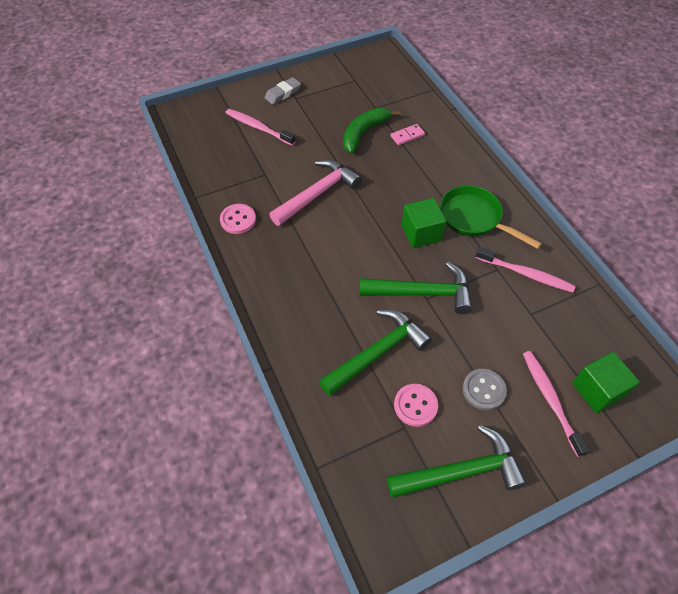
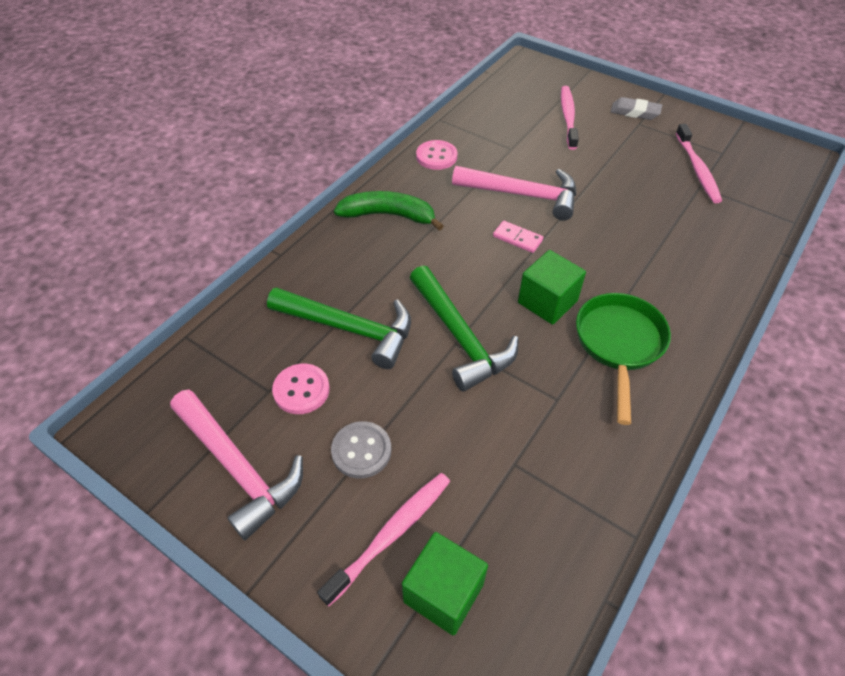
camera: 60 degrees right, 5 degrees down
(364, 133) = (649, 193): green banana -> green banana (389, 215)
(407, 136) = (687, 230): pink domino -> pink domino (517, 238)
(461, 471) = (238, 467): green hammer -> pink hammer
(526, 274) = (576, 435): pink toothbrush -> pink toothbrush (697, 169)

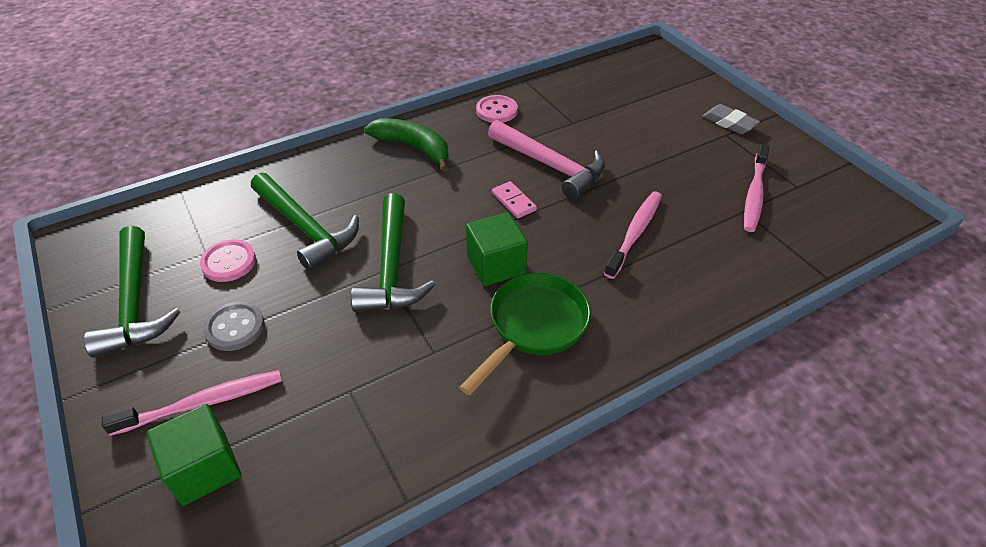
camera: 25 degrees right, 5 degrees down
(238, 467) = (135, 303): pink hammer -> green hammer
(568, 117) = (653, 110): pink toothbrush -> pink toothbrush (635, 233)

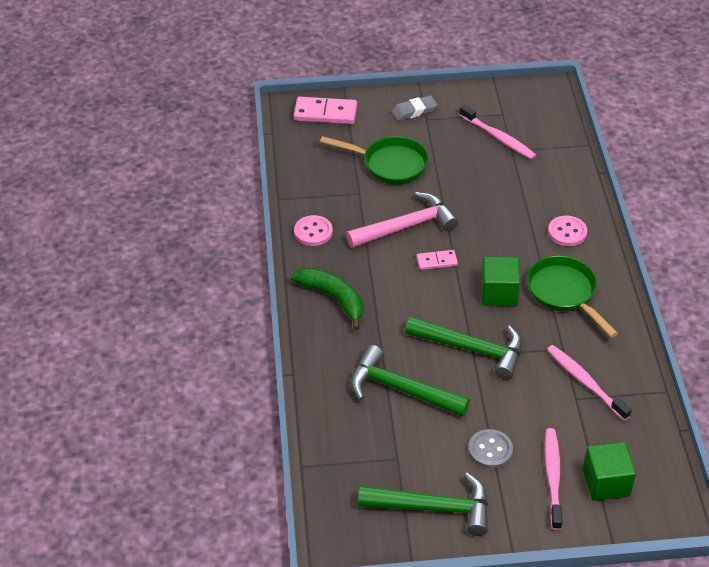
camera: 65 degrees left, 0 degrees up
(229, 262) = (416, 444): pink button -> pink button (567, 232)
(306, 228) = (400, 389): green hammer -> green hammer turned 135 degrees counterclockwise
(413, 147) = (333, 298): green banana -> green banana turned 75 degrees clockwise
(633, 130) = (390, 164): none -> green pan
(635, 233) = (505, 212): pink toothbrush -> pink toothbrush (585, 382)
(666, 72) = (325, 113): none -> pink domino

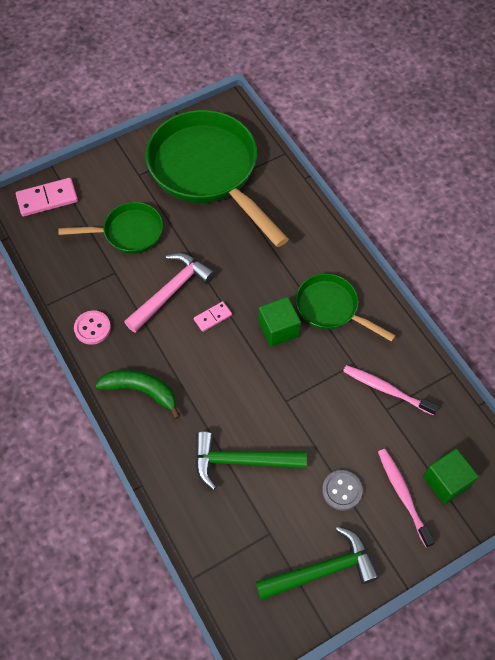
camera: 25 degrees left, 15 degrees up
(414, 111) = (124, 170): grey eraser -> none
(472, 349) = (282, 395): green hammer -> none
(498, 137) = (208, 172): pink toothbrush -> green pan
(567, 232) = (306, 246): pink button -> none

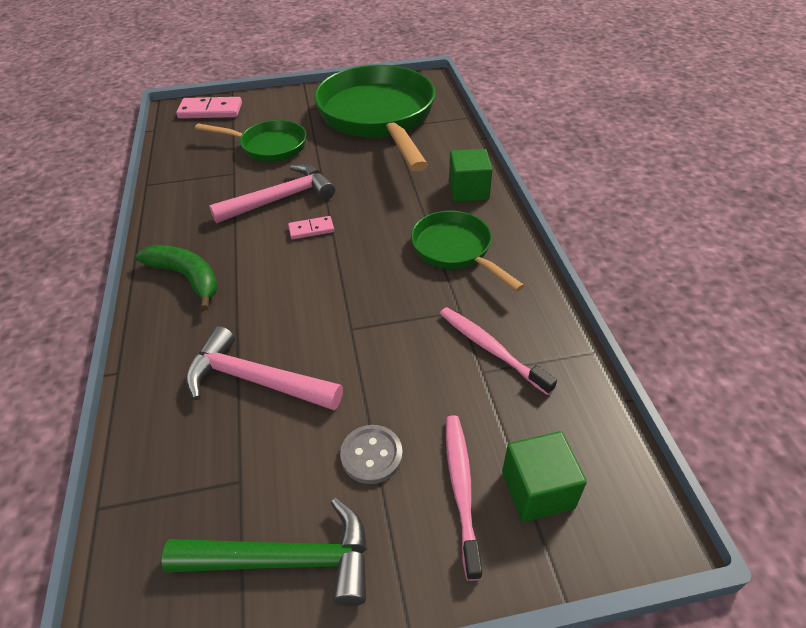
camera: 20 degrees right, 15 degrees down
(92, 328) = (177, 212): pink button -> none
(241, 461) = (255, 380): green hammer -> pink hammer
(278, 329) = (381, 256): green cube -> green cube (468, 190)

